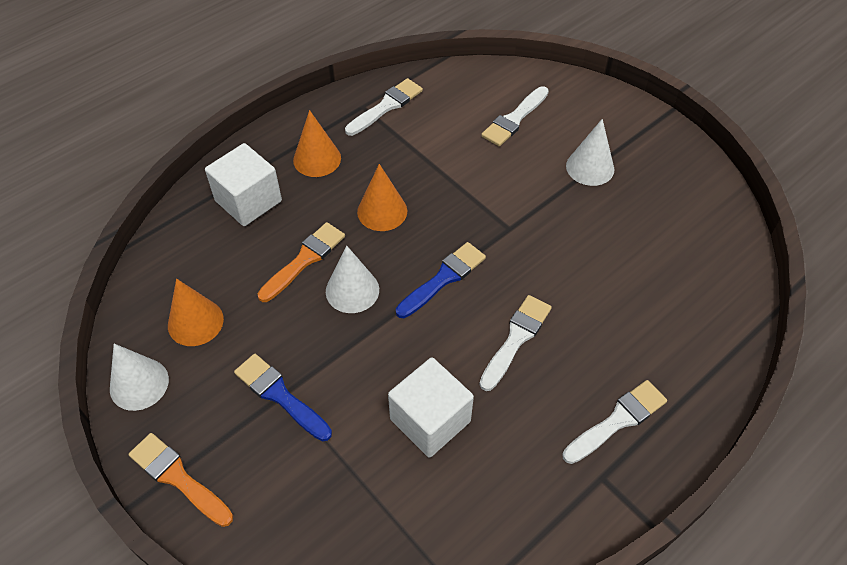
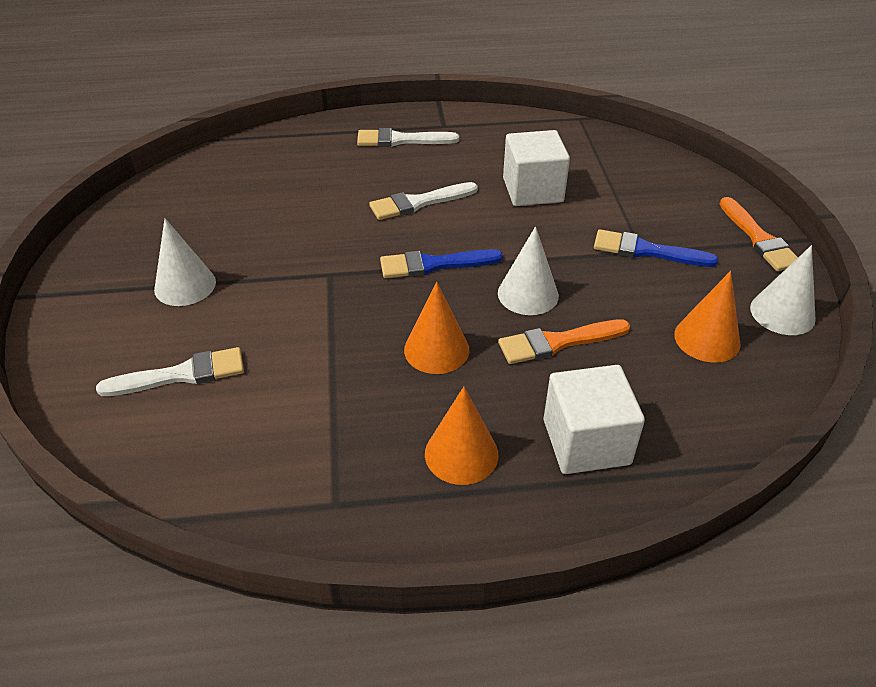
camera: 145 degrees left, 10 degrees down
(280, 395) = (646, 251): blue brush -> blue brush turned 120 degrees clockwise
(386, 106) = (305, 483): white brush -> none

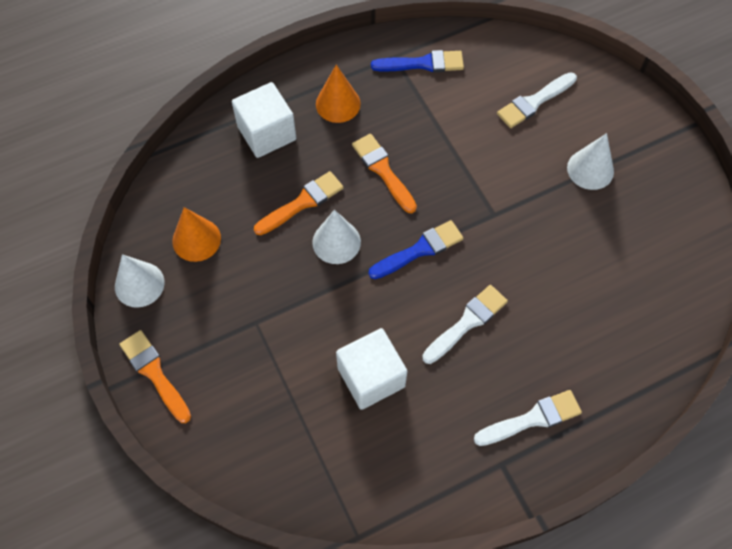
camera: 160 degrees right, 20 degrees up
(436, 349) = (383, 170): orange cone -> orange brush
(646, 251) = (252, 323): blue brush -> blue brush (423, 64)

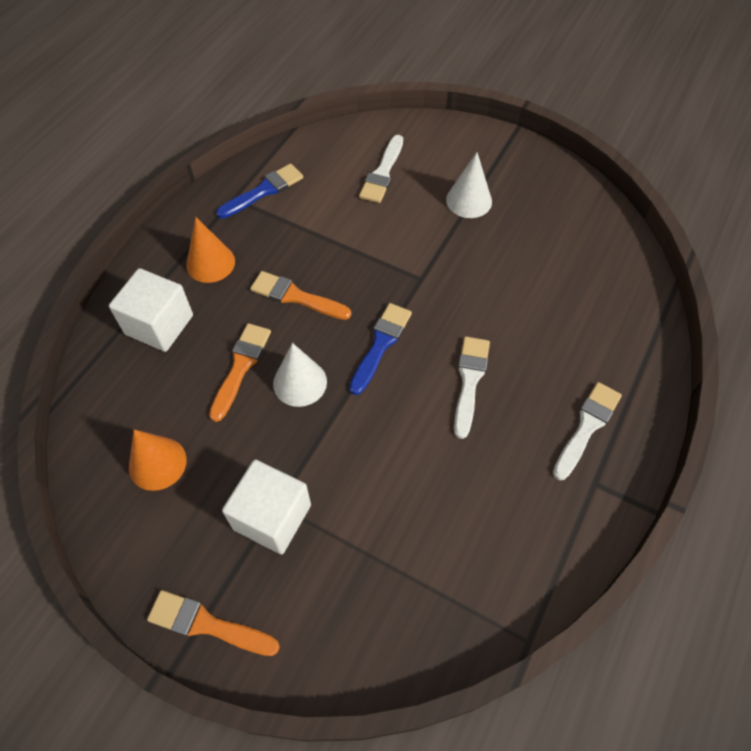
camera: 35 degrees left, 5 degrees down
(139, 284) = (126, 545): white cone -> none
(371, 377) = (424, 483): white cube -> white cube (272, 517)

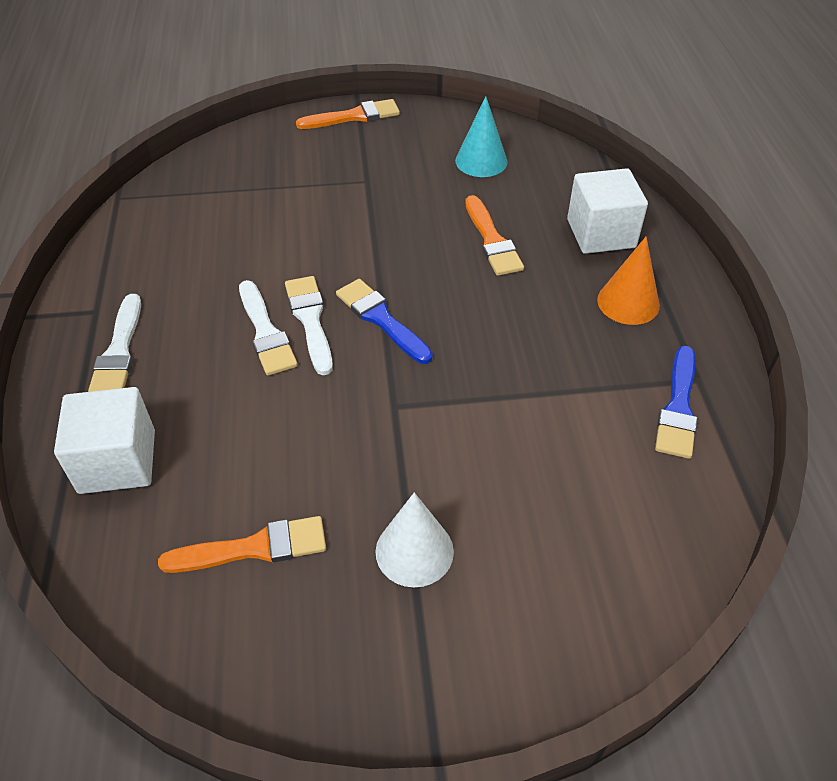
camera: 145 degrees right, 10 degrees down
(157, 463) = (481, 161): orange cone -> turquoise cone
(272, 517) = (363, 173): white cube -> white cube (117, 461)
(296, 296) = (508, 317): orange brush -> orange brush (254, 548)
(300, 382) = (428, 254): white cone -> none
(381, 344) = (381, 319): blue brush -> blue brush turned 150 degrees clockwise
(382, 173) = (568, 524): white brush -> white brush (310, 320)

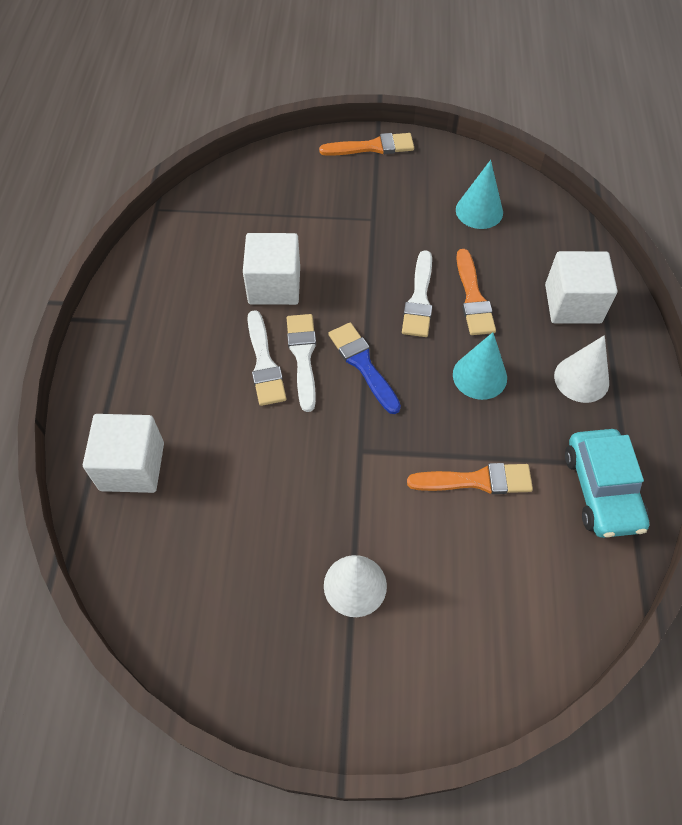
camera: 10 degrees right, 10 degrees up
(119, 351) = (143, 363): white brush -> white brush (419, 299)
(254, 548) = (229, 561): orange brush -> orange brush (476, 480)
(265, 255) = (274, 285): none -> white cube
(516, 314) = (479, 376): none -> turquoise cone
(628, 302) = (581, 379): orange cone -> white cone
(678, 407) = (601, 490): blue brush -> turquoise car

